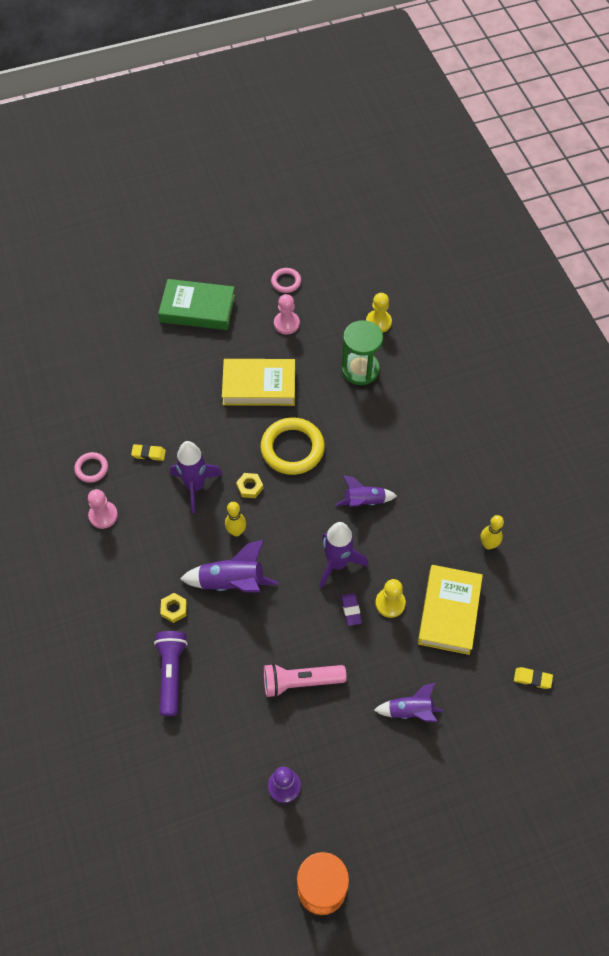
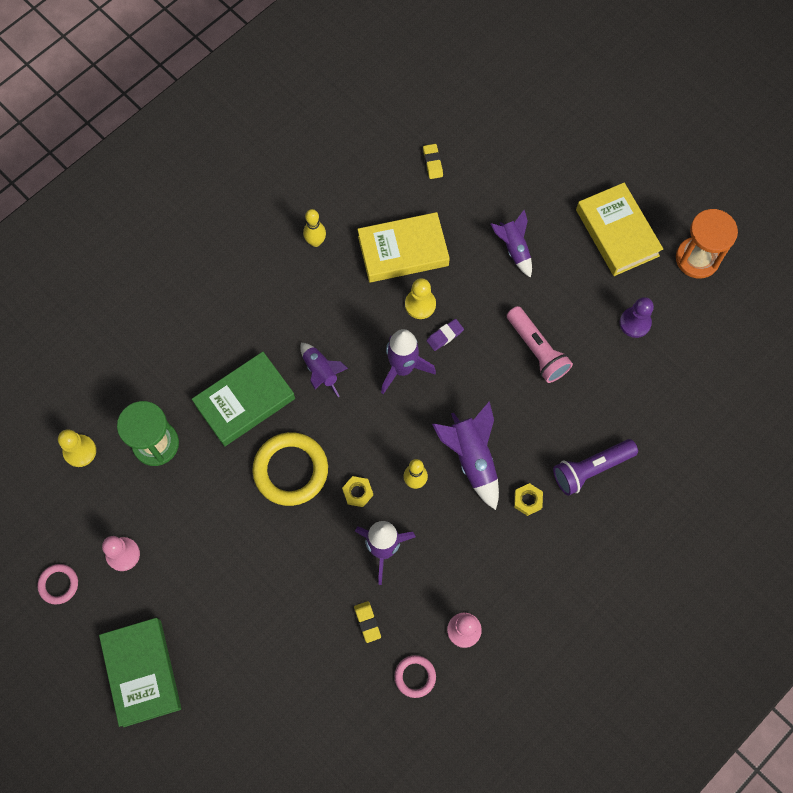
camera: 115 degrees left, 10 degrees up
(259, 386) = (224, 544): yellow book -> yellow book (617, 233)
(365, 438) = (245, 401): none -> green book

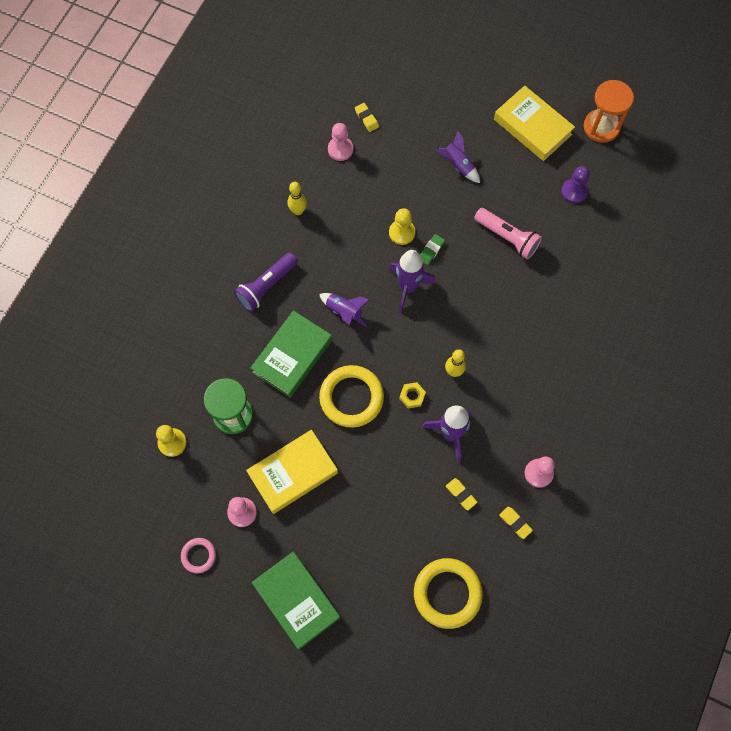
camera: 20 degrees left, 0 degrees up
(308, 727) = (447, 593): none -> yellow ring
(389, 188) = (340, 149): none -> pink pawn
(403, 251) = (371, 195): yellow book -> yellow book (293, 473)
(415, 676) = (515, 523): pink ring -> yellow eraser
(444, 336) = (431, 250): purple eraser -> green eraser
(472, 458) = (491, 338): purple rocket -> none
(527, 500) = (547, 355): yellow nut -> none
(591, 469) = (586, 315): purple flashlight -> purple flashlight (266, 286)

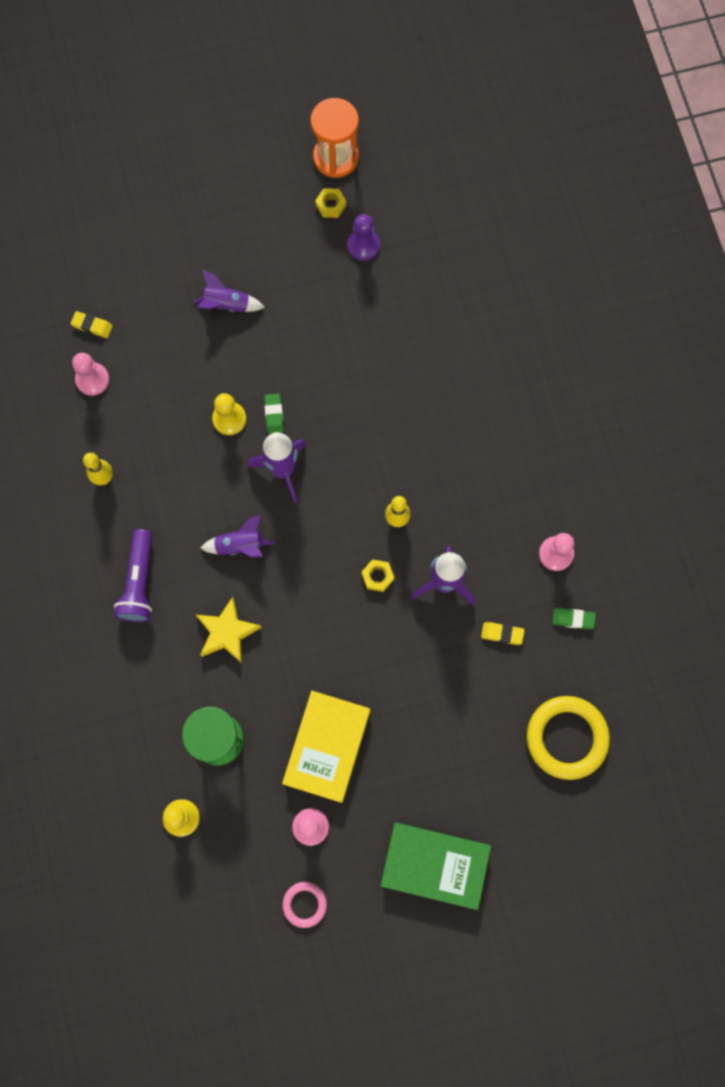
camera: 40 degrees left, 5 degrees up
(292, 356) = (227, 632): green book -> yellow star
(351, 397) = (320, 626): yellow ring -> none
(507, 237) = (337, 343): pink flashlight -> none
(515, 523) = (573, 619): yellow eraser -> green eraser
(532, 127) = (268, 208): yellow book -> none
(573, 153) = (330, 205): none -> yellow nut

